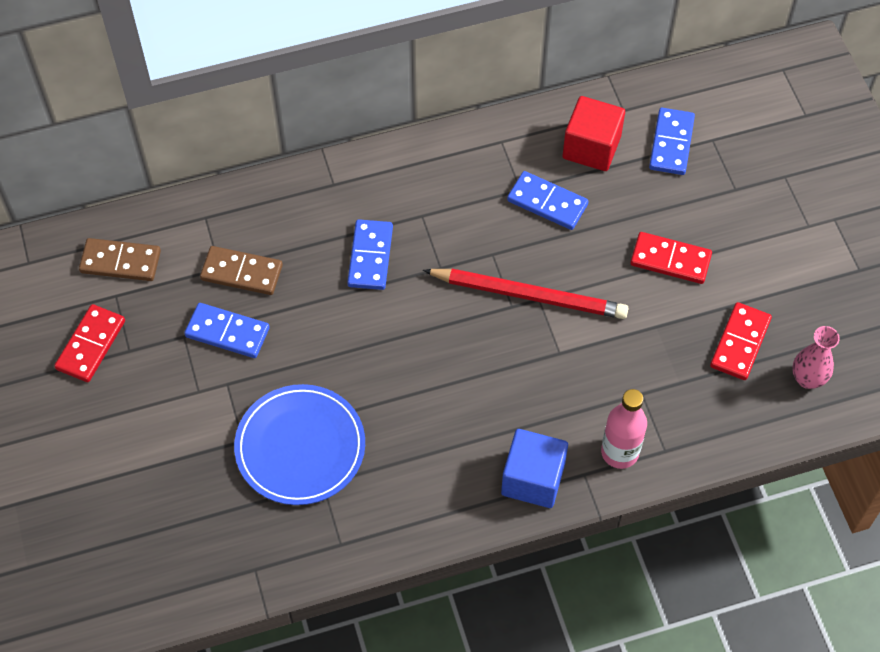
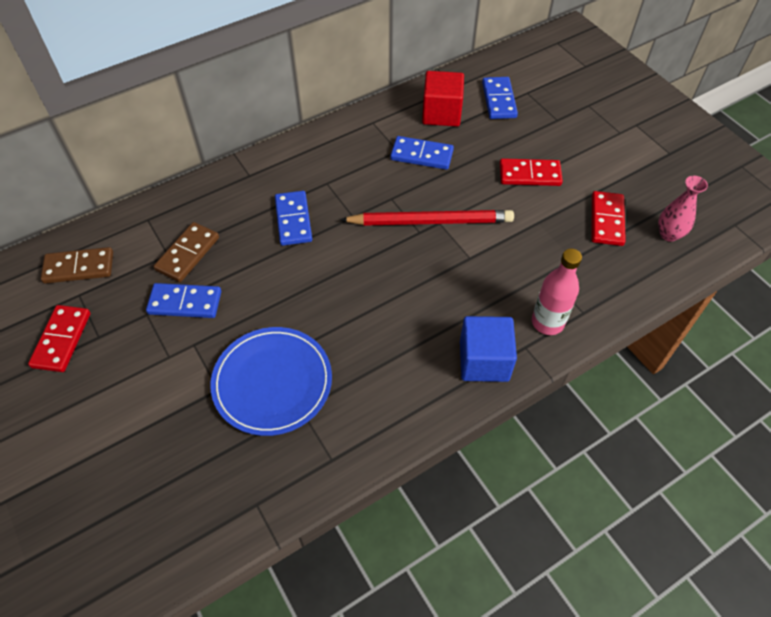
camera: 15 degrees left, 5 degrees down
(242, 272) = (187, 254): brown domino -> brown domino turned 60 degrees counterclockwise

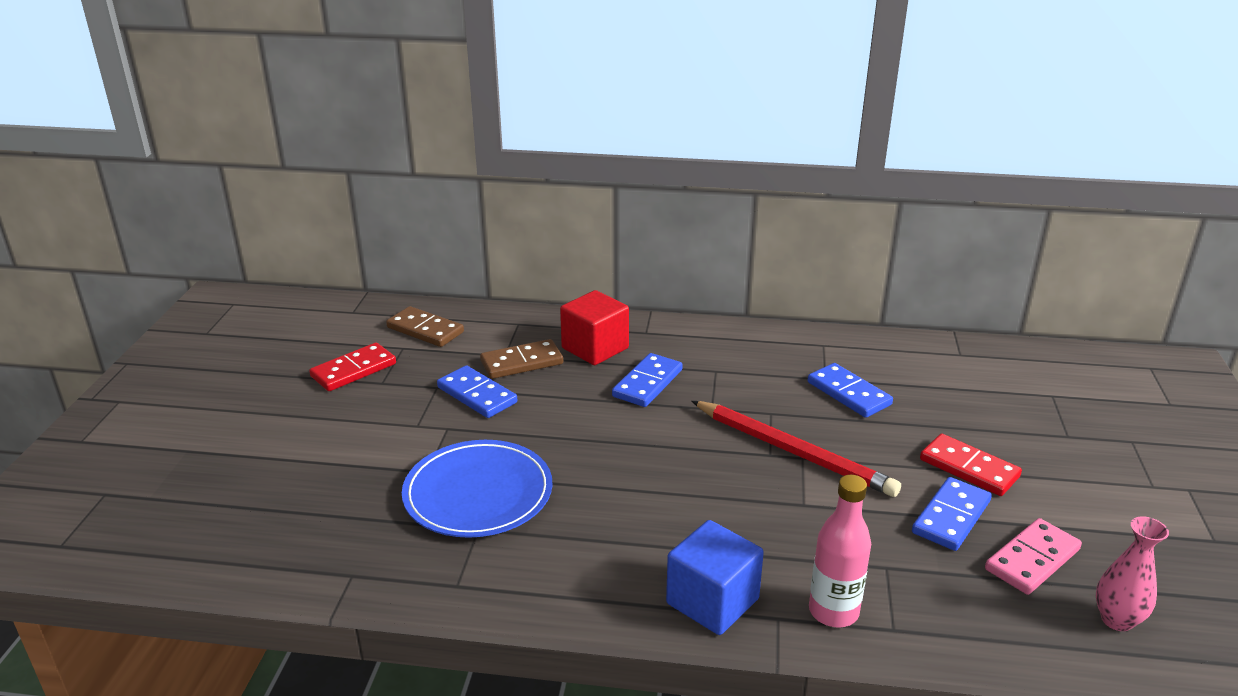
camera: 40 degrees right, 25 degrees down
(441, 113) = (914, 369): red cube -> red cube (595, 348)
(499, 100) = (1004, 387): blue domino -> blue domino (951, 517)
(607, 220) = (1032, 560): red domino -> pink domino

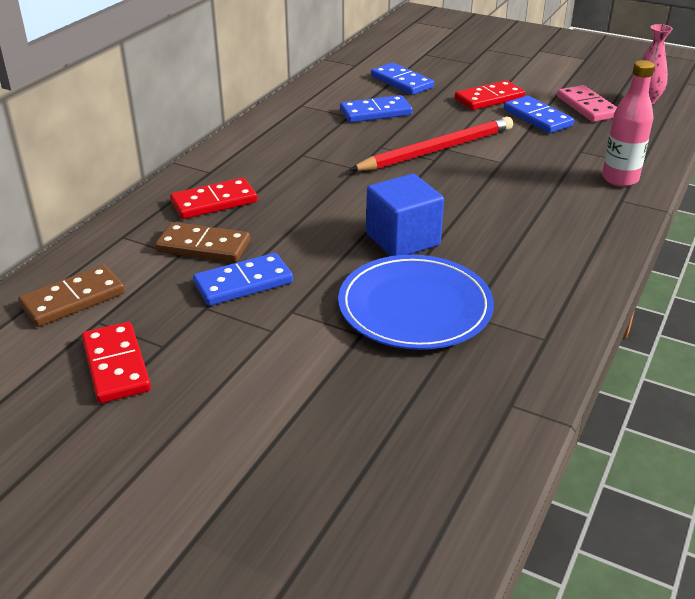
camera: 70 degrees left, 5 degrees up
(522, 362) = (203, 246): brown domino -> brown domino turned 75 degrees counterclockwise
(595, 348) = (214, 202): red cube -> red domino
(647, 383) = (297, 188): blue domino -> blue domino (402, 82)
(712, 601) = (598, 220): blue cube -> blue cube (403, 239)

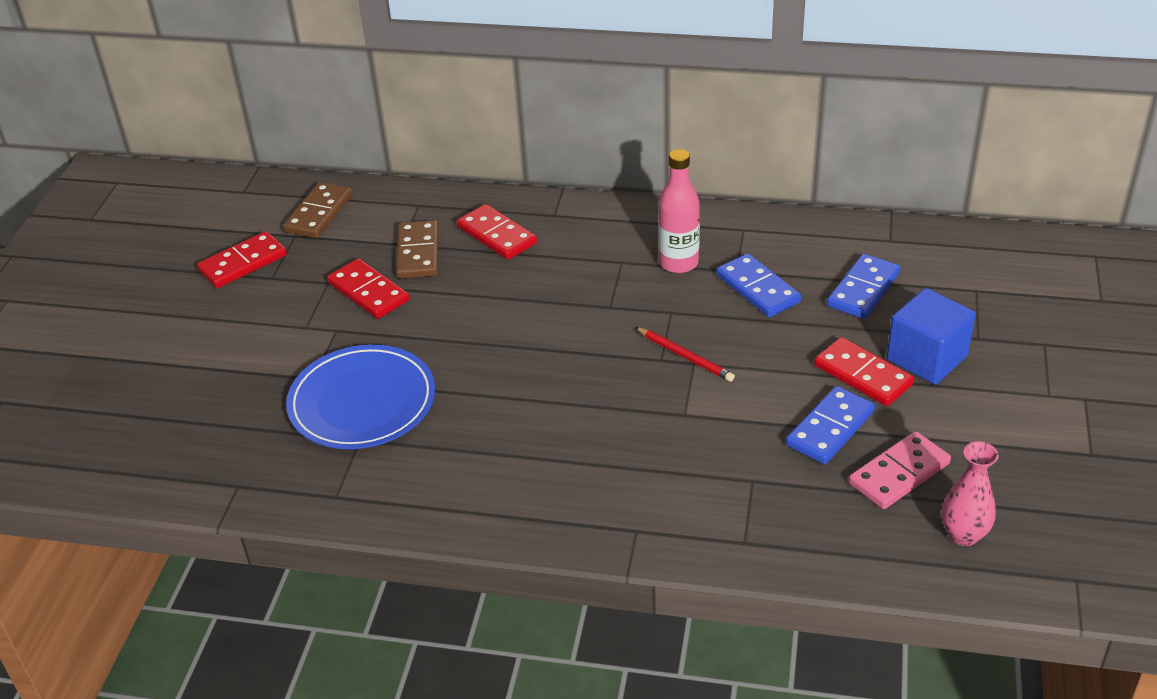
camera: 75 degrees right, 5 degrees up
(73, 299) = (319, 213): brown domino -> brown domino turned 75 degrees clockwise
(243, 283) = (368, 292): blue domino -> red domino
(403, 239) = (476, 370): blue cube -> blue cube (926, 358)
(436, 150) = (685, 356): red pencil -> red pencil, size x0.51
(619, 179) = (690, 525): pink bottle -> pink bottle (678, 263)

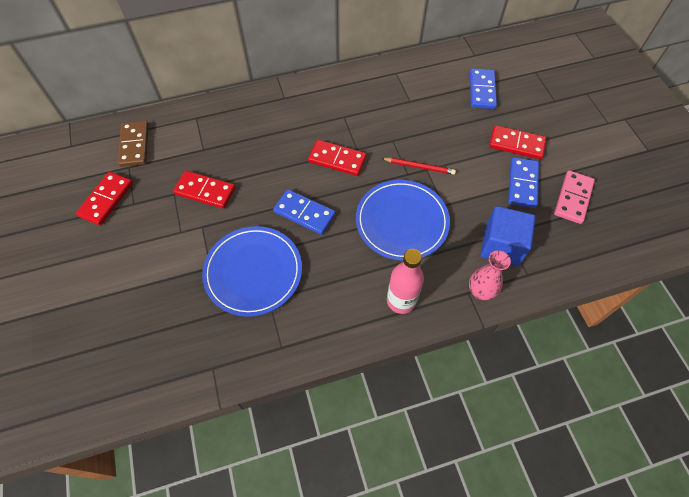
camera: 30 degrees left, 20 degrees up
(418, 253) = (218, 152): brown domino -> none
(497, 235) = (259, 123): red domino -> red domino (337, 159)
(606, 413) = (402, 221): none -> blue plate
(678, 263) = (376, 106): pink bottle -> pink bottle (401, 300)
(757, 289) = (428, 109): blue domino -> blue domino (304, 213)
(926, 358) = (539, 122): blue cube -> blue cube (501, 245)
(963, 535) = (626, 223): pink vase -> pink vase (480, 291)

